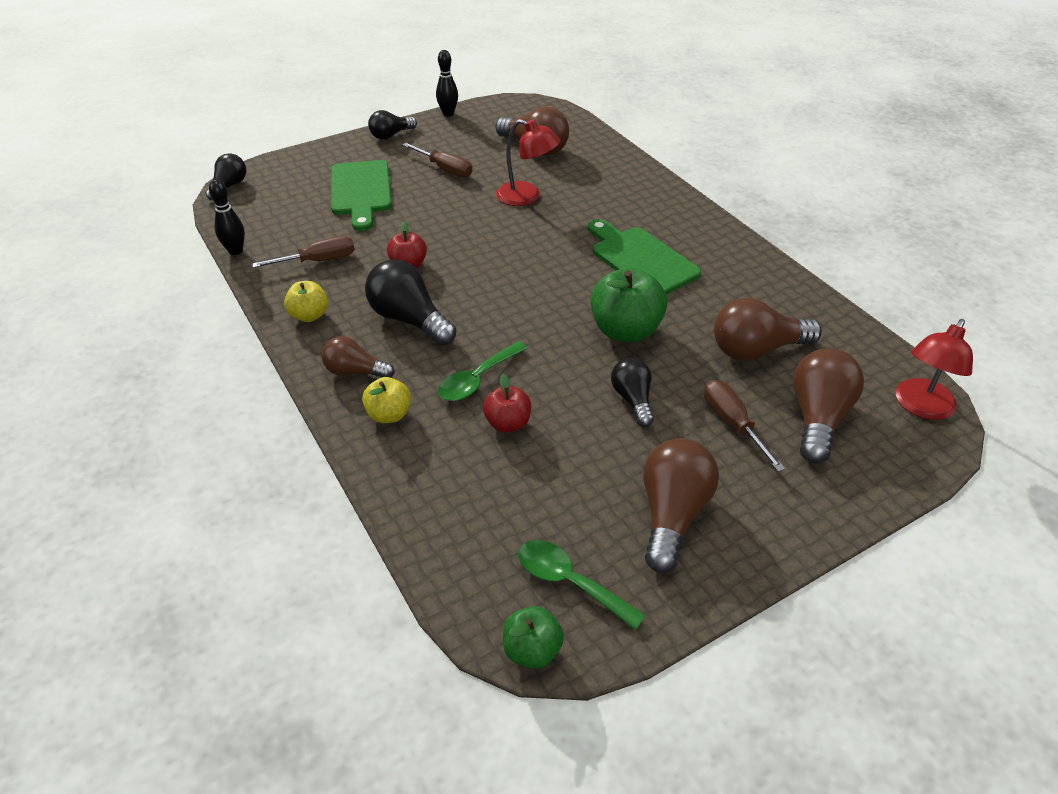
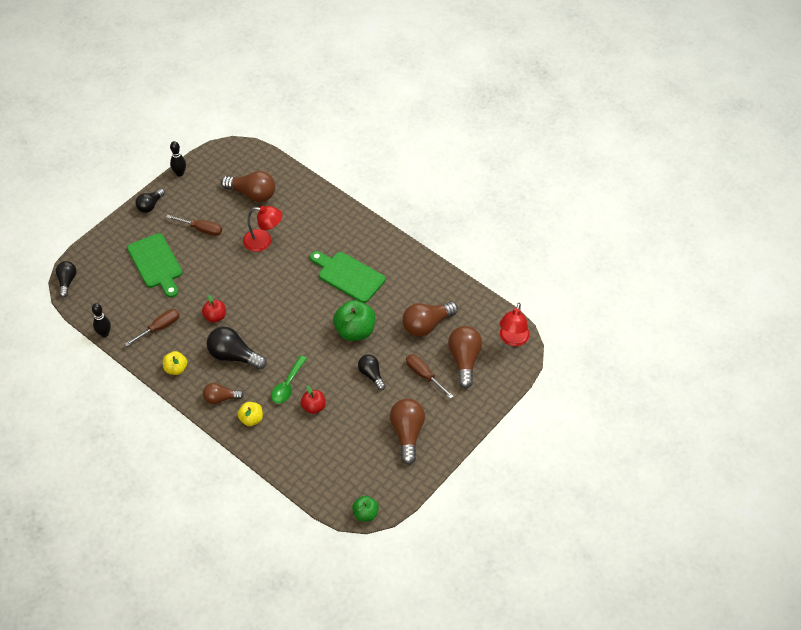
camera: 20 degrees left, 10 degrees up
(569, 582) = (371, 480): green spoon -> none

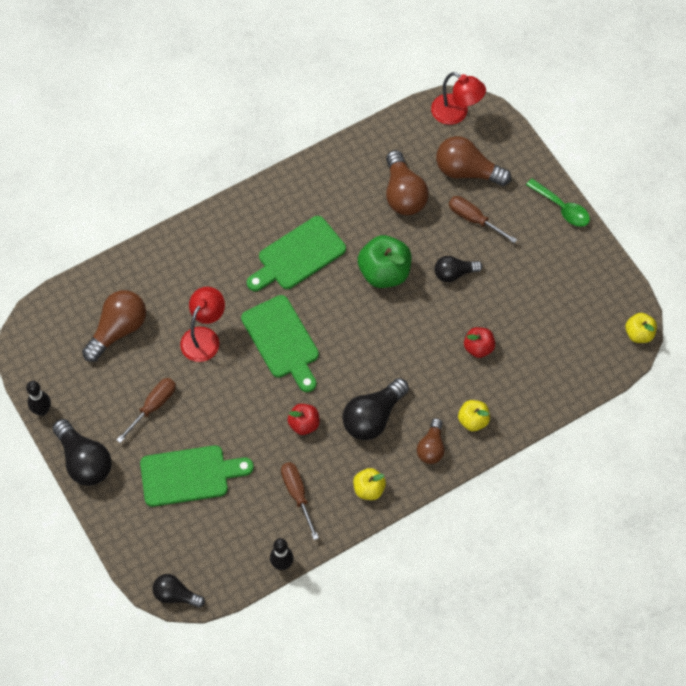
camera: 70 degrees left, 10 degrees up
(150, 205) = (84, 461): black light bulb -> black light bulb, size x1.62
(276, 286) = (282, 340): none -> green cutting board
(287, 385) = (437, 367): green spoon -> green spoon (562, 208)
(365, 514) = (639, 334): green apple -> yellow apple
(407, 433) = (547, 260): brown light bulb -> none
(423, 375) = (473, 219): brown screwdriver -> brown screwdriver turned 60 degrees clockwise

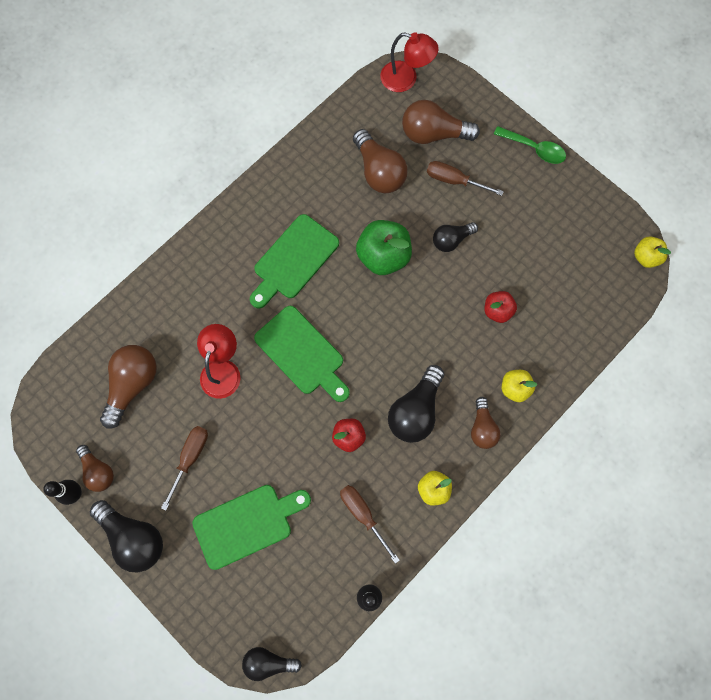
camera: 15 degrees left, 10 degrees up
(67, 397) = (98, 471): none -> brown light bulb

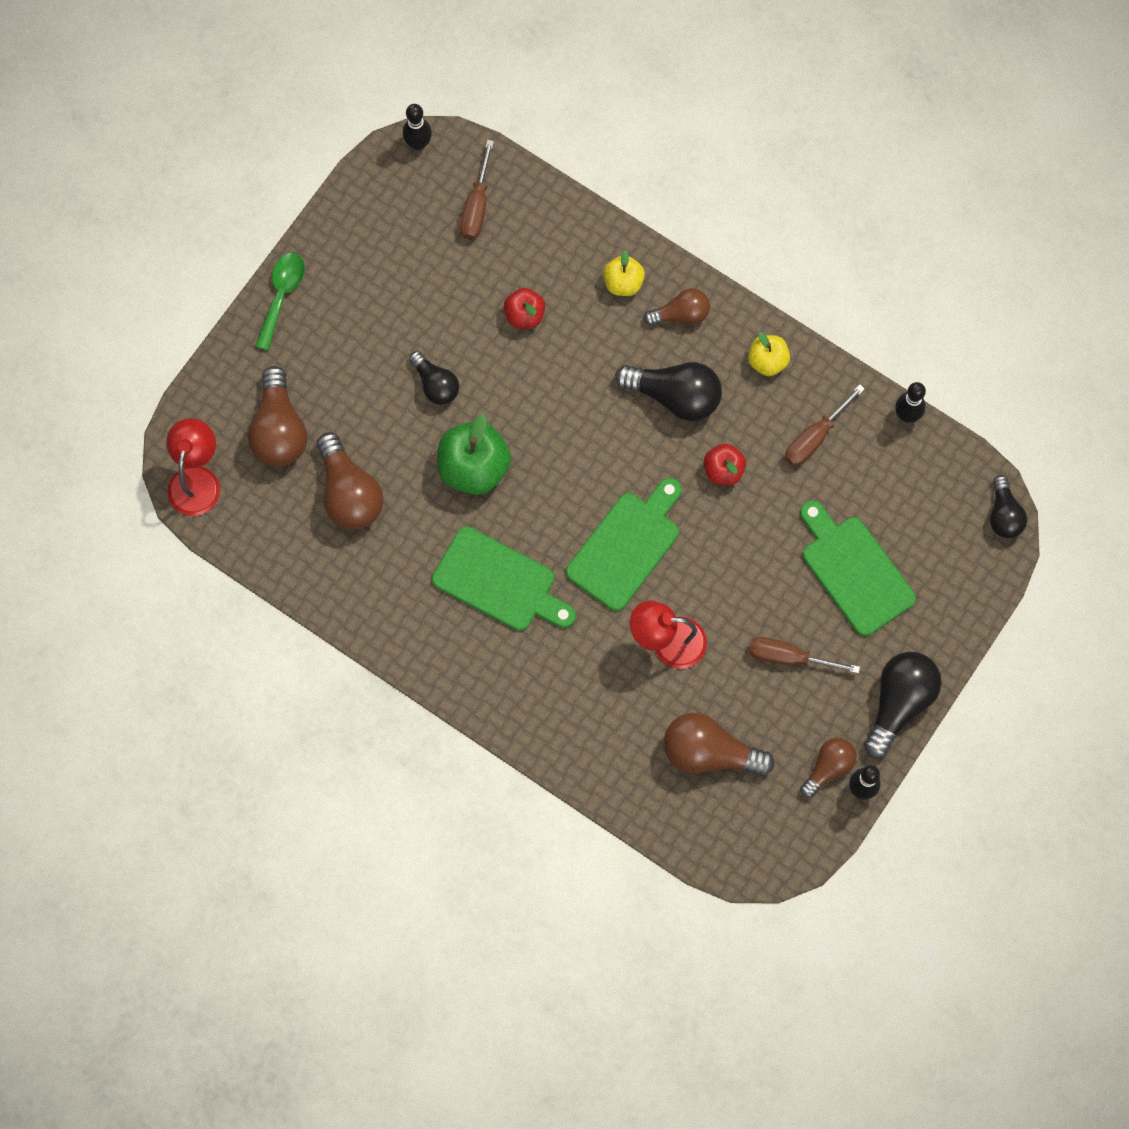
camera: 100 degrees left, 0 degrees up
(379, 172) = (349, 493): brown light bulb -> brown light bulb turned 105 degrees clockwise
(453, 180) = (346, 393): brown screwdriver -> brown screwdriver (476, 206)
(646, 257) = (418, 144): yellow apple -> black bowling pin

